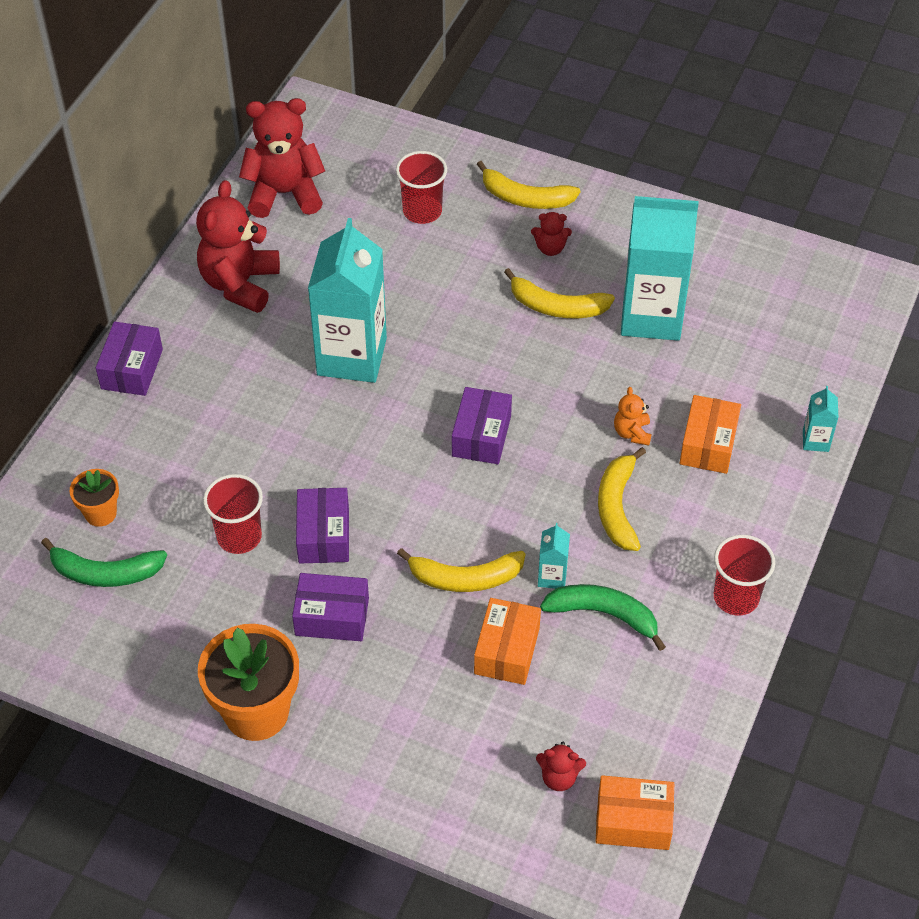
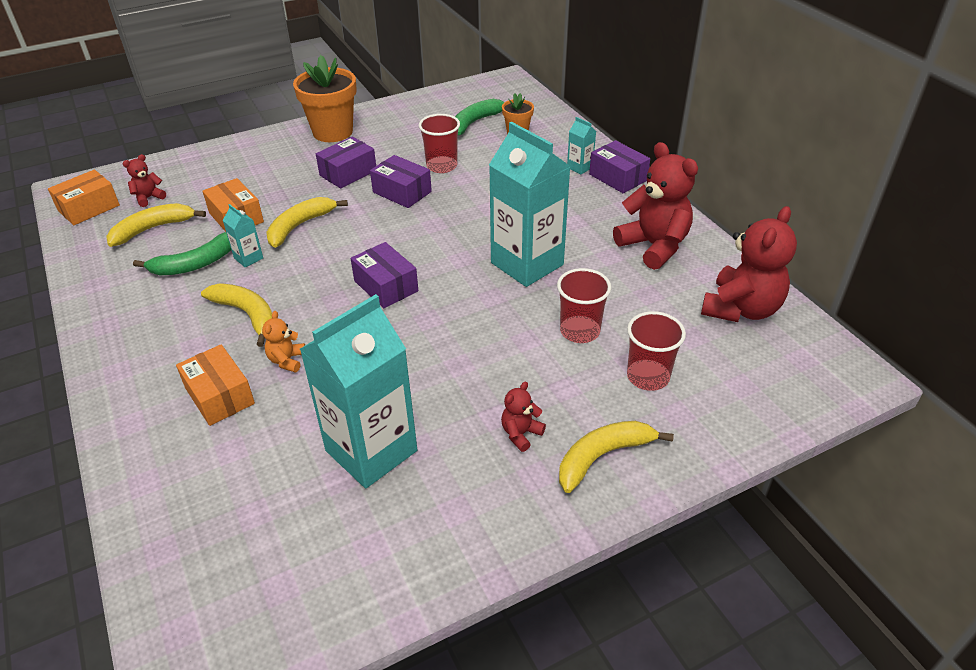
camera: 130 degrees right, 10 degrees down
(556, 306) = (452, 395): yellow banana -> yellow banana (153, 229)
(632, 433) = (287, 360): orange teddy bear -> orange teddy bear turned 120 degrees counterclockwise
(736, 597) = (110, 326): red cup -> red cup (580, 331)
(815, 441) = (127, 466): turquoise carton -> turquoise carton (579, 167)

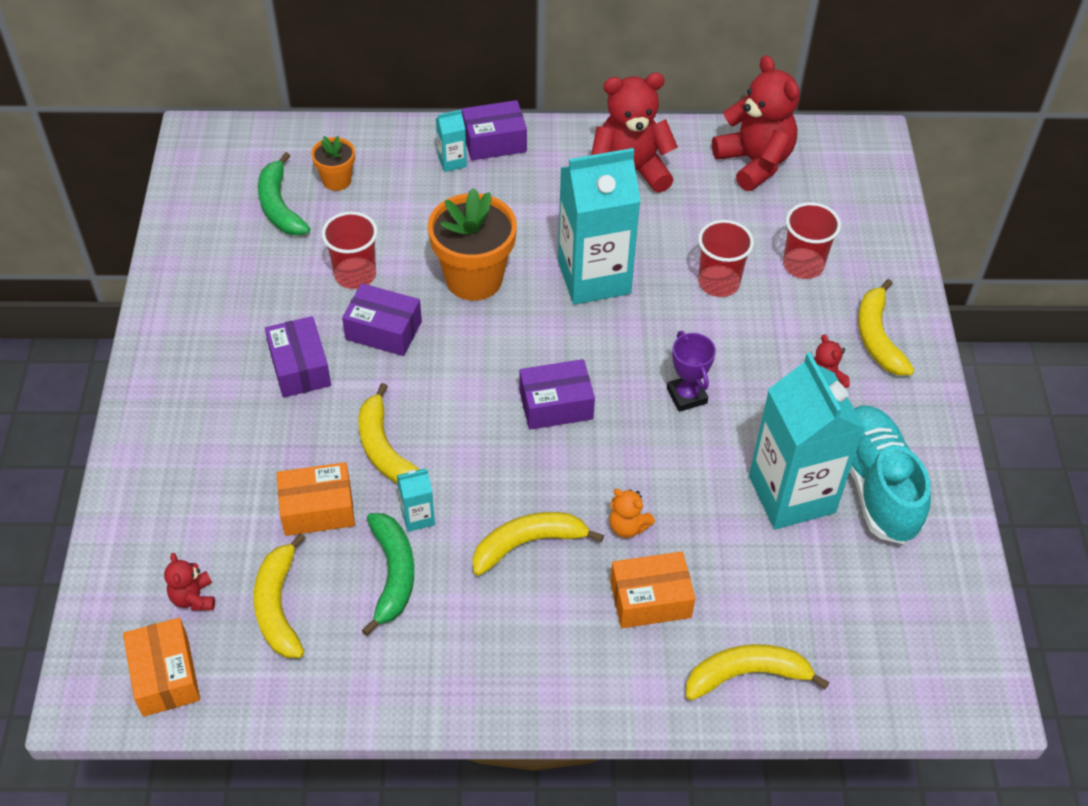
camera: 65 degrees left, 10 degrees up
(161, 480) = (747, 674): none -> yellow banana
(333, 132) = (182, 352): orange flower pot -> orange flower pot (474, 279)
(402, 192) = (383, 330): purple box -> purple box turned 45 degrees clockwise
(414, 511) = (876, 486): none -> turquoise shoe
(441, 351) = (686, 396): none -> purple trophy

